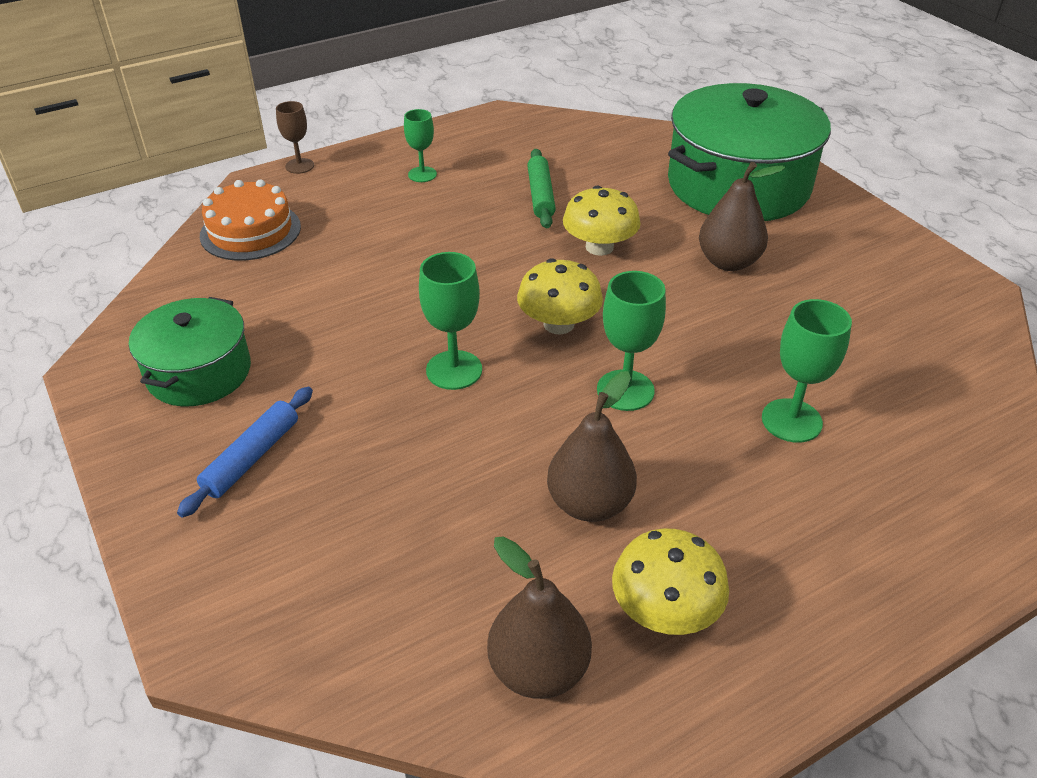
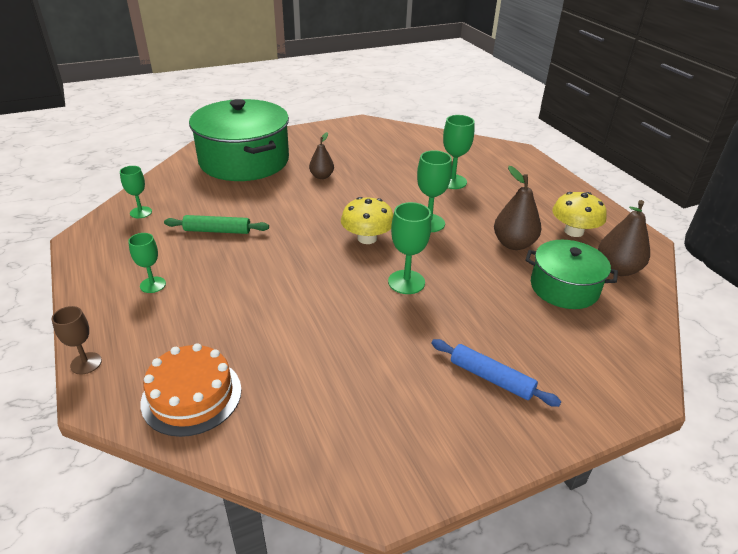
camera: 85 degrees left, 5 degrees down
(199, 372) = (396, 417): green pot -> green pot (564, 288)
(565, 136) = (141, 212): none -> green goblet
(599, 247) = (291, 215): yellow mushroom -> none
(728, 262) = (321, 176): brown pear -> brown pear, size x0.64

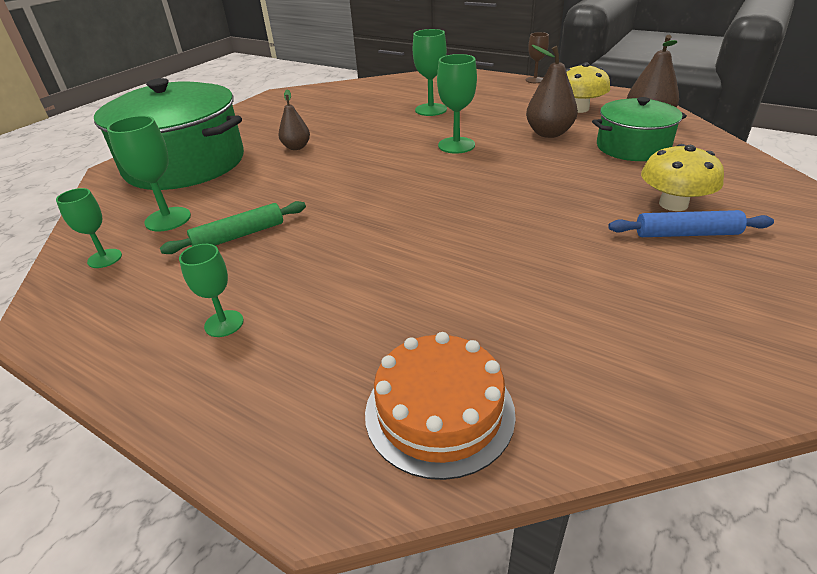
camera: 30 degrees left, 0 degrees up
(86, 363) = (241, 461): brown goblet -> brown goblet (535, 80)
(367, 238) = (417, 178): yellow mushroom -> yellow mushroom (673, 204)
(406, 282) = (505, 196): green goblet -> green goblet (168, 219)

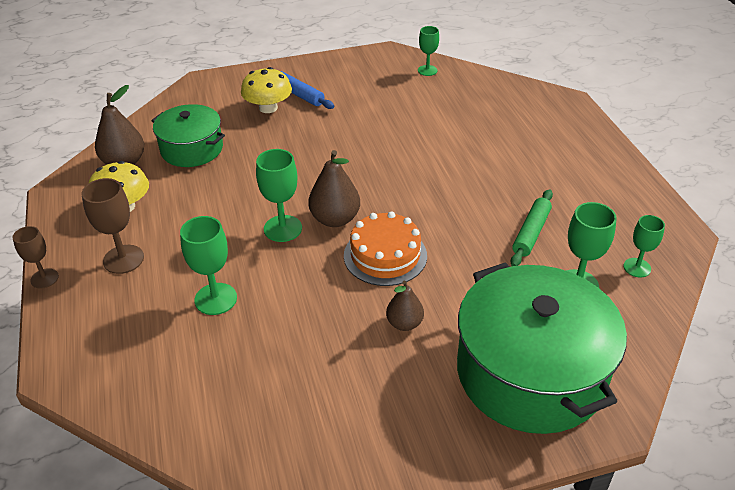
camera: 140 degrees left, 5 degrees up
(224, 323) = (572, 175): green goblet -> green goblet (427, 70)
(239, 236) = (531, 233): green rolling pin -> green rolling pin turned 75 degrees counterclockwise
(439, 411) = (506, 98): orange cake -> orange cake (385, 255)
(516, 98) = (123, 259): none -> brown goblet
(549, 133) = (204, 195): brown pear -> brown pear (335, 219)

